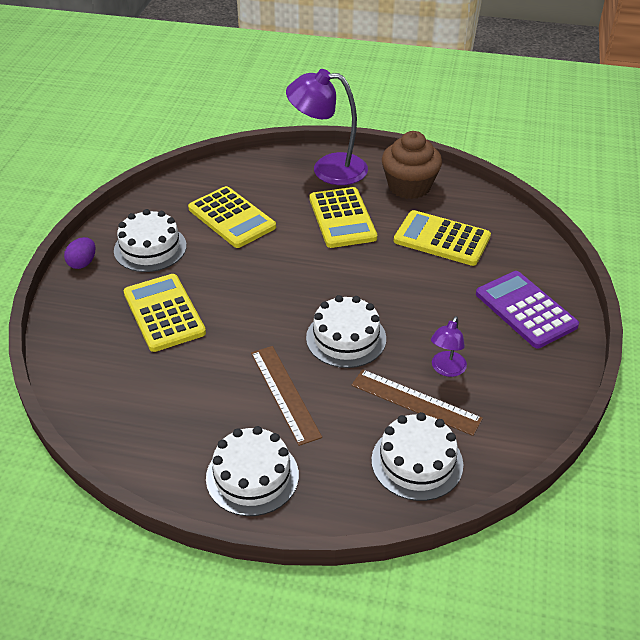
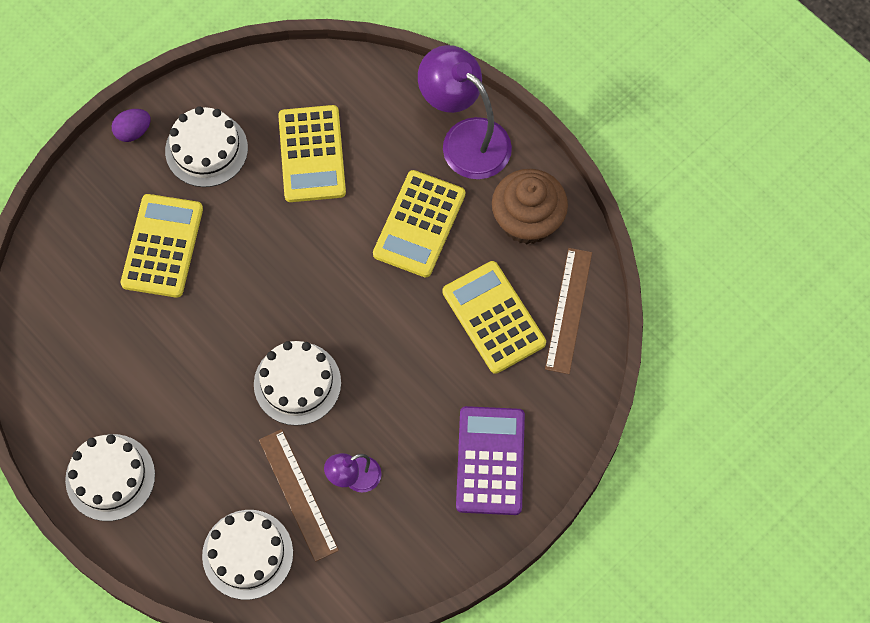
camera: 35 degrees right, 25 degrees up
(284, 394) = (197, 410): brown ruler -> brown ruler (568, 310)

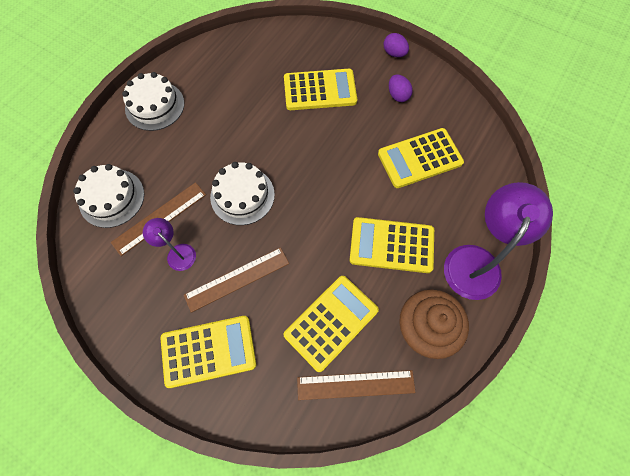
camera: 75 degrees right, 0 degrees up
(206, 149) = (398, 95): white cake -> purple egg
(411, 412) = (237, 279): none -> brown ruler
(490, 461) = (208, 351): purple calculator -> yellow calculator

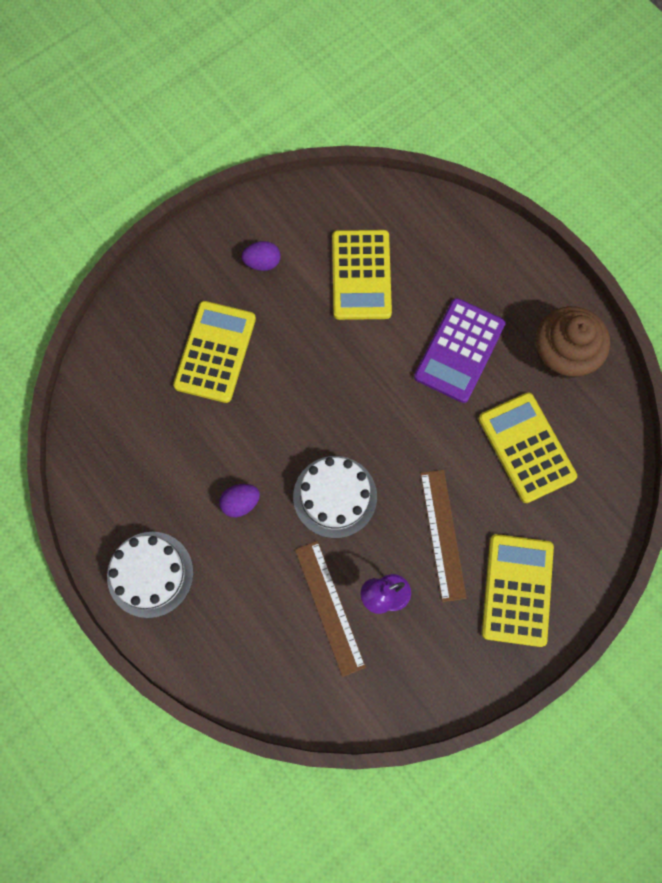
camera: 70 degrees left, 5 degrees up
(112, 198) = (277, 663): white cake -> none
(355, 384) = (599, 446): brown ruler -> none
(391, 245) = (459, 351): yellow calculator -> purple calculator
(394, 53) = (195, 240): purple egg -> purple egg (240, 503)
(476, 261) = (507, 272): purple lamp -> none

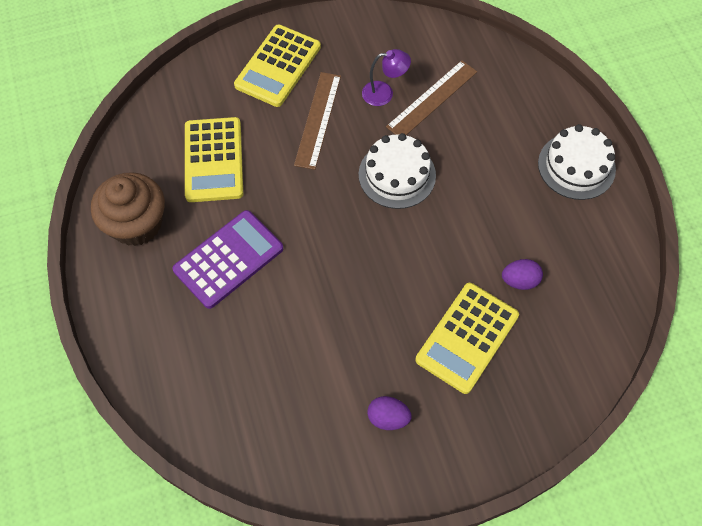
camera: 160 degrees left, 10 degrees down
(240, 503) = (482, 195): purple egg -> purple egg (519, 281)
(329, 607) = (432, 99): brown ruler -> brown ruler turned 45 degrees clockwise
(361, 275) = (289, 367): yellow calculator -> none

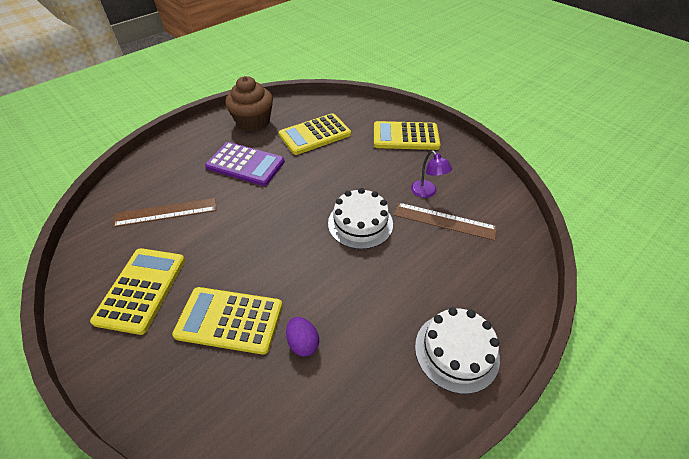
camera: 65 degrees right, 15 degrees down
(318, 120) = (378, 168): brown ruler -> brown ruler (166, 212)
(388, 418) = (141, 289): purple egg -> yellow calculator

